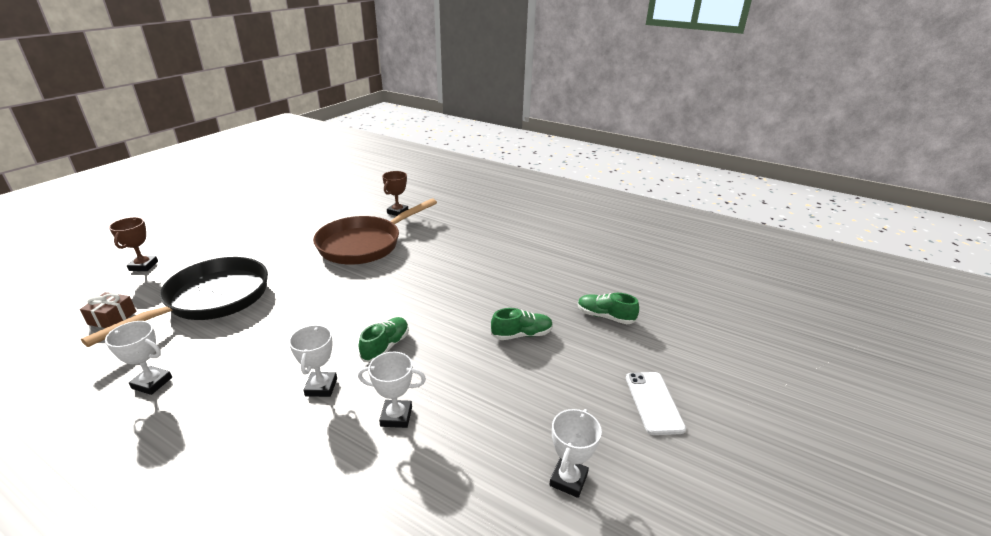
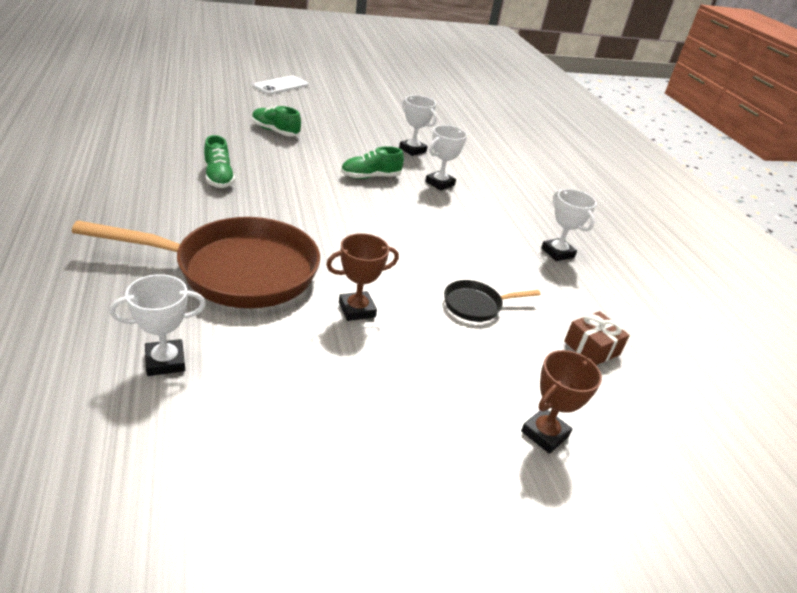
camera: 140 degrees left, 5 degrees up
(212, 299) = (476, 305): black pan -> black pan, size x0.44
(397, 212) = (98, 296): brown trophy -> brown trophy (357, 309)
(568, 480) = (368, 99): white trophy -> white trophy (165, 361)
(605, 316) = (205, 107): green shoe -> green shoe (218, 177)

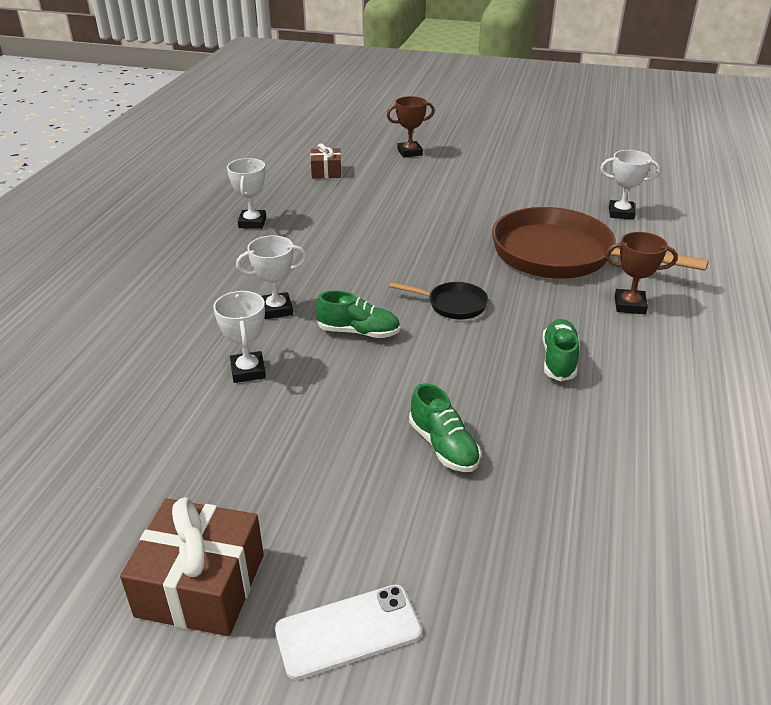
camera: 145 degrees left, 0 degrees up
(345, 90) = (201, 585): none -> brown gift
(357, 309) = (476, 216): brown trophy -> brown trophy (629, 305)
(476, 305) = (379, 204): black pan -> black pan (453, 305)

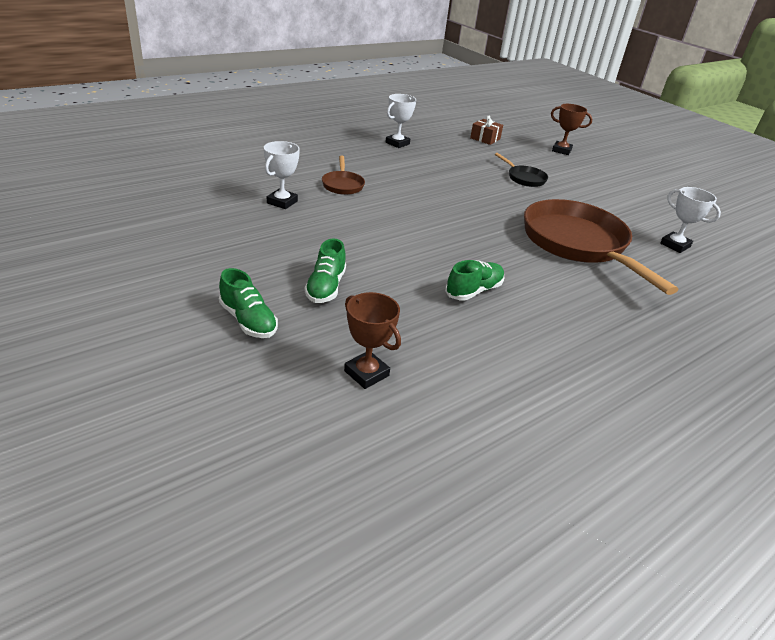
camera: 35 degrees right, 0 degrees up
(201, 585) = (117, 267): brown gift -> none
(276, 309) = (342, 185): white trophy -> brown pan
(348, 631) = (143, 325): white phone -> none
(359, 332) = (370, 216): green shoe -> green shoe (248, 321)
(453, 305) = (451, 231): black pan -> black pan (524, 178)
(629, 305) = (583, 293): brown trophy -> brown trophy (366, 373)

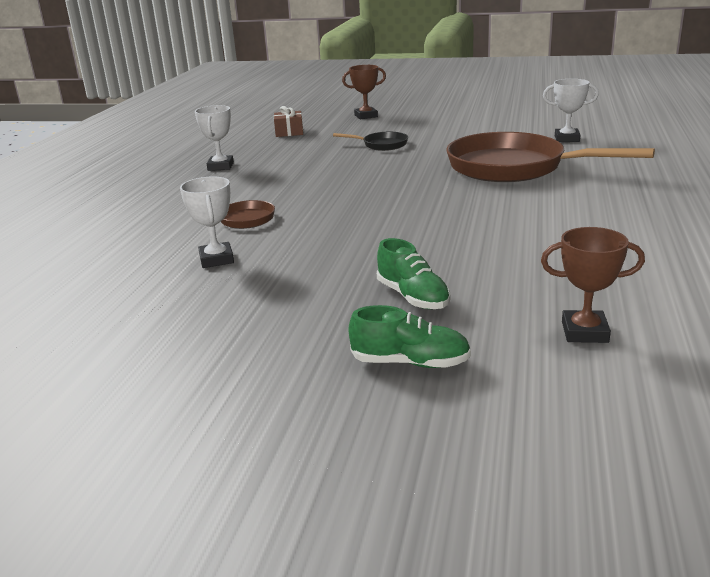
camera: 35 degrees left, 10 degrees down
(474, 291) = (521, 233): green shoe -> none

